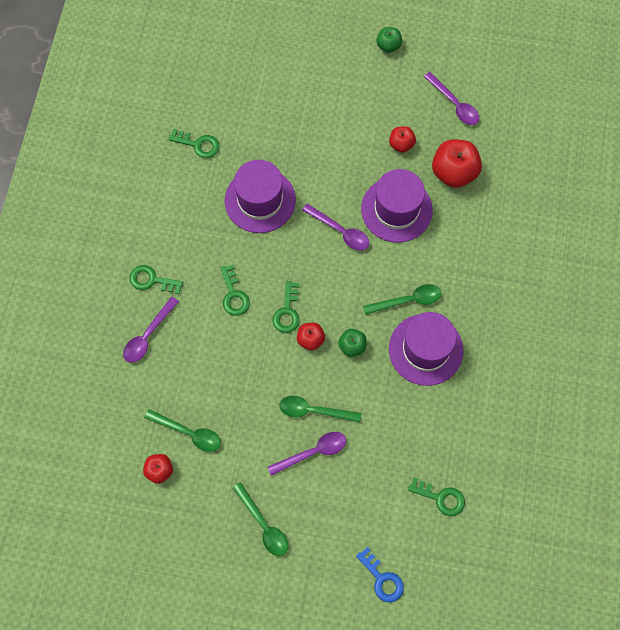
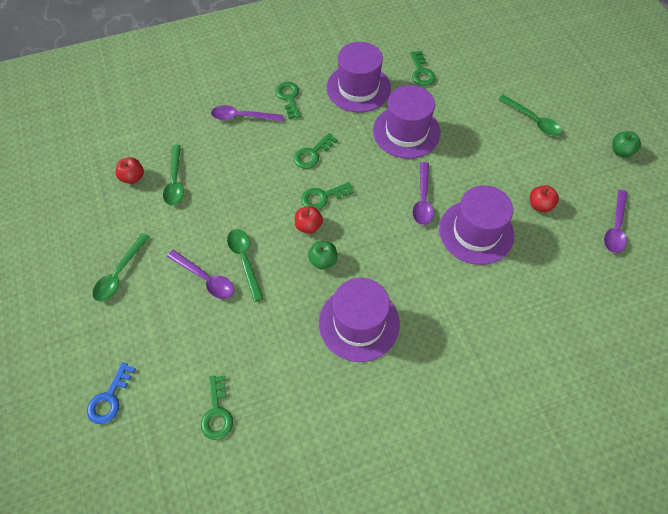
camera: 60 degrees right, 10 degrees down
(181, 211) = (358, 88): none -> purple hat
(408, 300) = (396, 284): green spoon -> green spoon (533, 120)
(454, 172) = (549, 260): red apple -> none

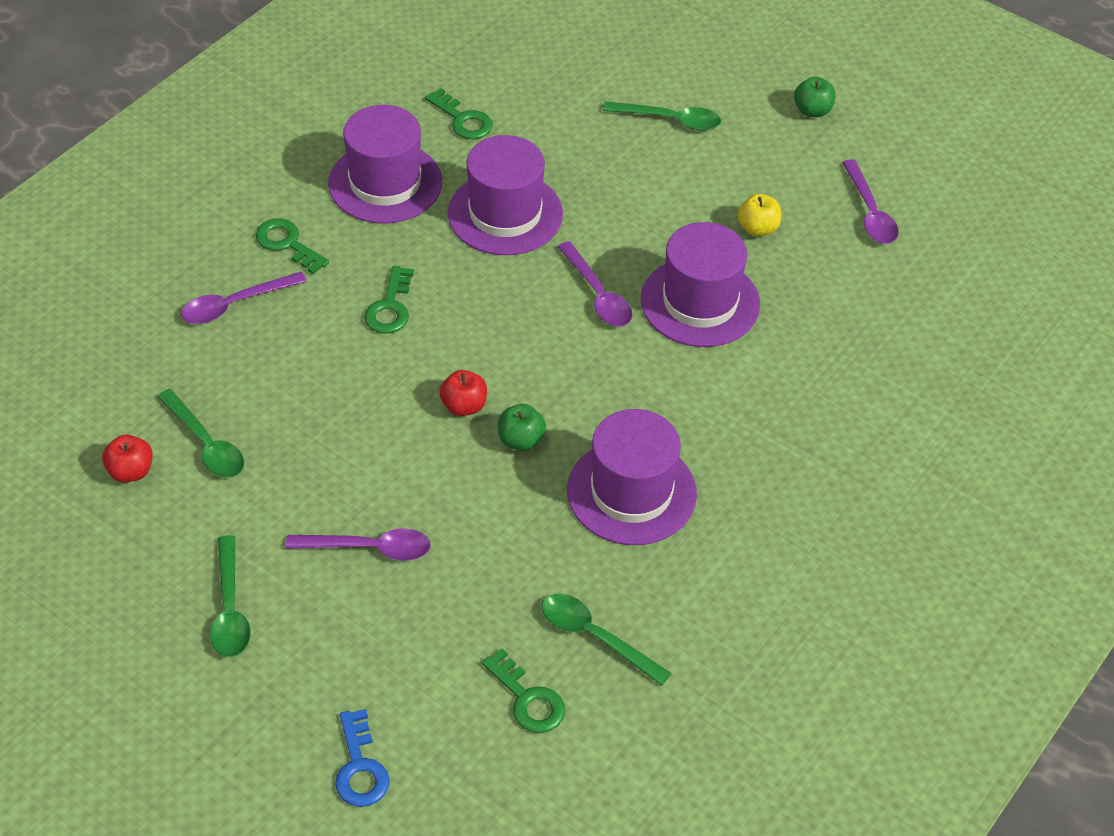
camera: 35 degrees left, 10 degrees down
(244, 260) = (407, 496): green spoon -> green spoon (595, 637)
(323, 197) = (453, 358): green key -> none
(540, 205) = (757, 228): red apple -> yellow apple

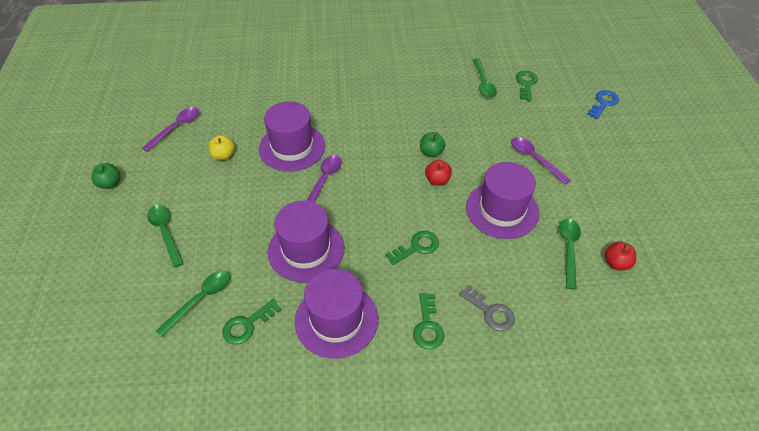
camera: 130 degrees left, 0 degrees up
(230, 609) = (612, 177): green spoon -> green spoon (200, 300)
(235, 304) = (490, 311): purple spoon -> grey key
(463, 119) = (247, 325): green key -> green key turned 135 degrees counterclockwise
(631, 492) = (415, 109): purple hat -> purple hat (502, 210)

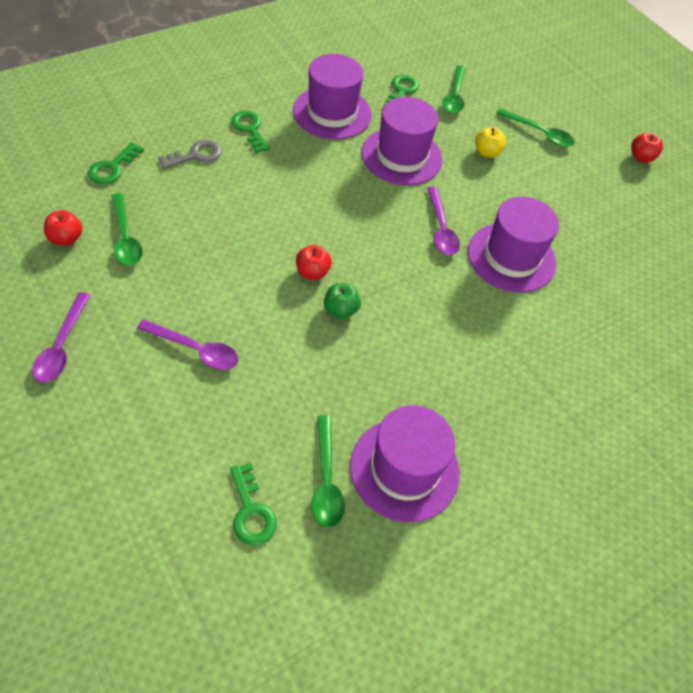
camera: 145 degrees right, 5 degrees up
(110, 184) = (641, 157): green apple -> red apple
(176, 128) = (658, 236): purple spoon -> purple spoon (62, 346)
(223, 155) = (573, 221): yellow apple -> yellow apple (486, 152)
(416, 247) = (295, 190): green key -> green key (112, 168)
(483, 83) = (326, 480): green spoon -> green spoon turned 150 degrees counterclockwise
(490, 311) = (196, 155): grey key -> grey key turned 135 degrees clockwise
(502, 210) = (217, 260): purple hat -> purple hat (404, 469)
(603, 103) = (98, 518): blue key -> none

